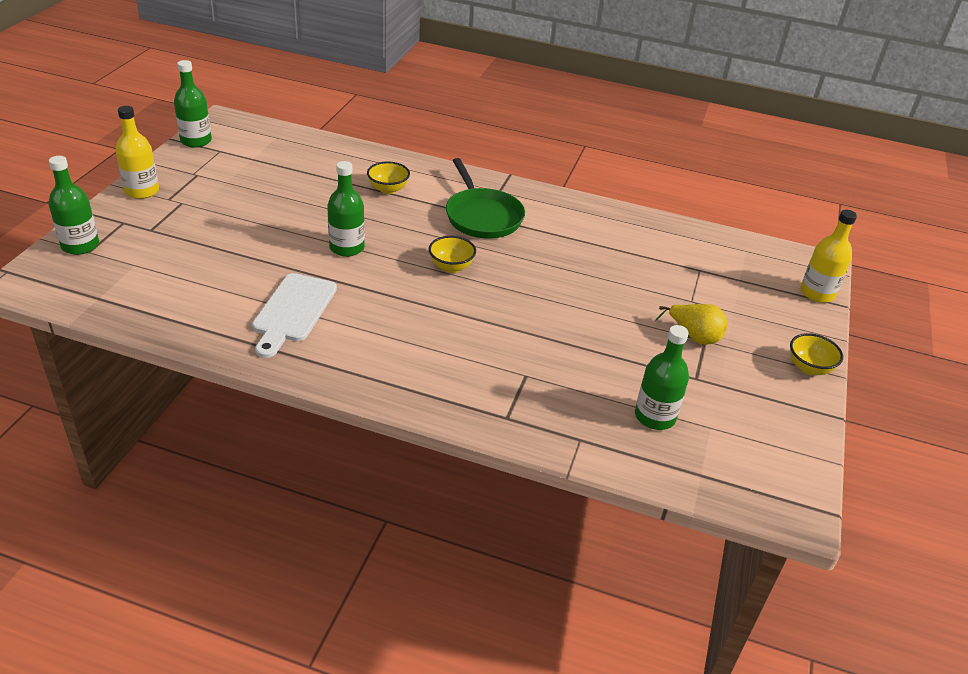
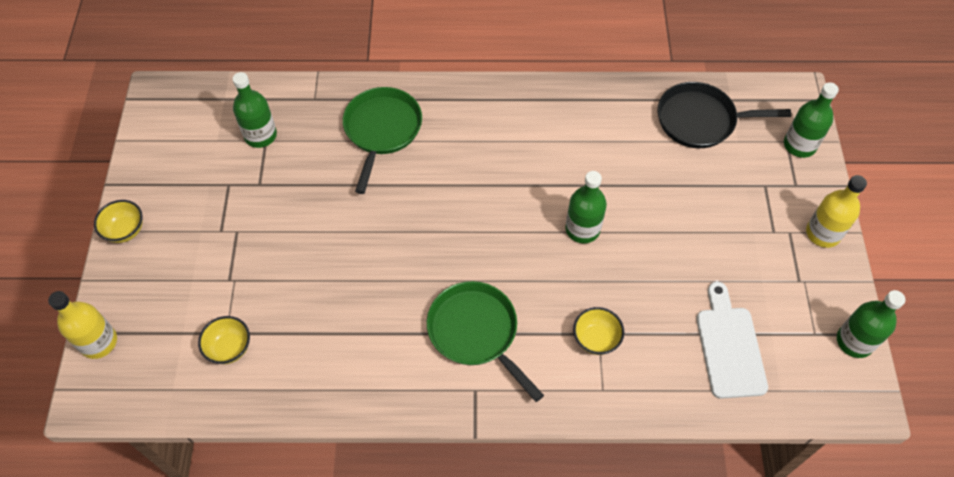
camera: 165 degrees right, 20 degrees up
(150, 290) = (700, 120): none -> black pan
(293, 311) = (578, 139): white cutting board -> white cutting board (729, 346)
(451, 267) = (475, 240): yellow bowl -> yellow bowl (229, 348)
(506, 380) = (382, 130): none -> green pan
(694, 336) = (230, 232): yellow pear -> none

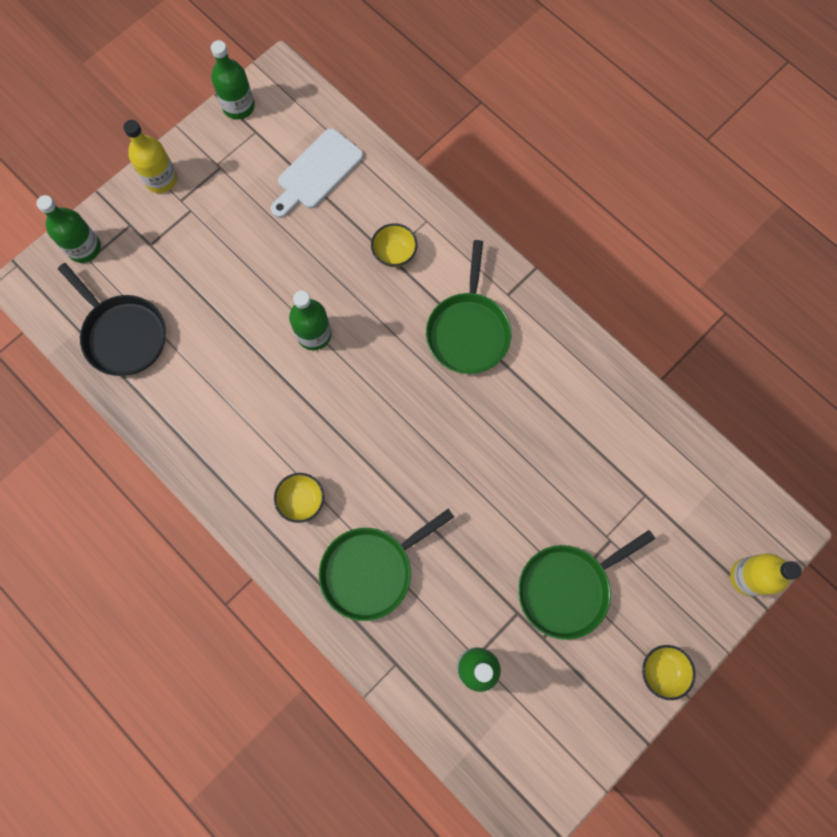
camera: 135 degrees left, 15 degrees up
(229, 348) = (652, 480): yellow bowl -> yellow bowl (302, 501)
(236, 225) = (567, 588): none -> green pan

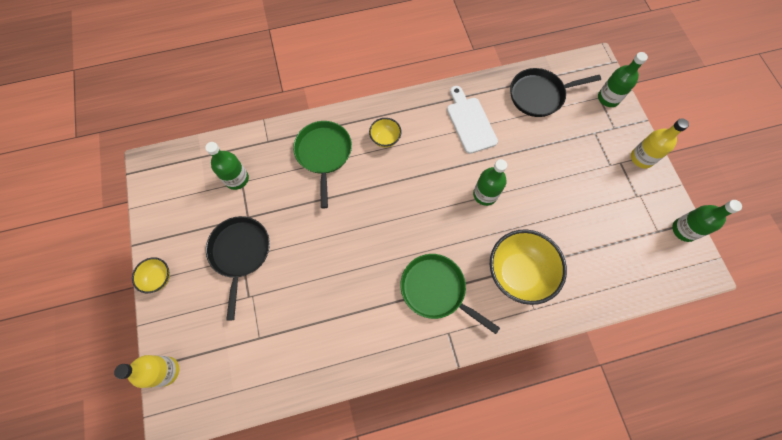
camera: 120 degrees right, 5 degrees down
(317, 172) = (606, 255): white cutting board -> white cutting board (470, 122)
(394, 254) = (518, 273): yellow bowl -> yellow bowl, size x2.03
(567, 588) = (240, 253): green pan -> black pan

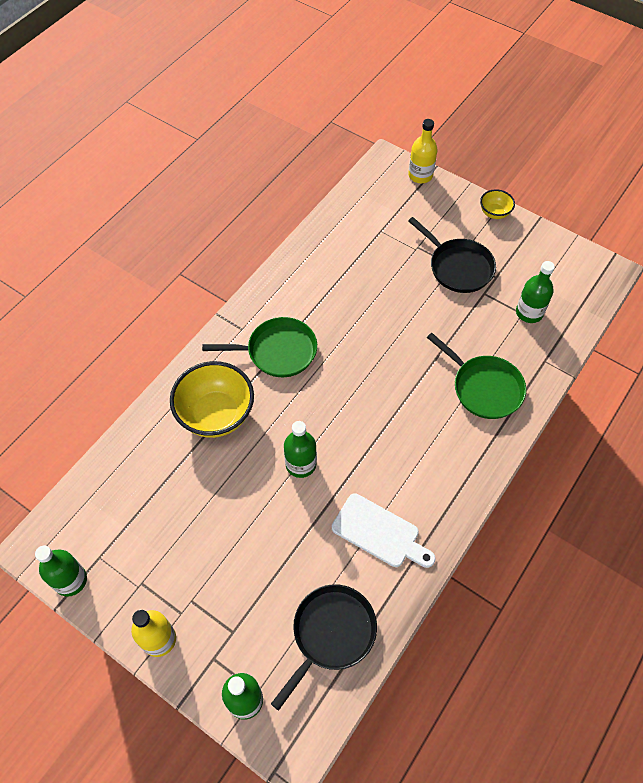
camera: 140 degrees right, 10 degrees down
(385, 139) = (445, 446): yellow bowl -> none

